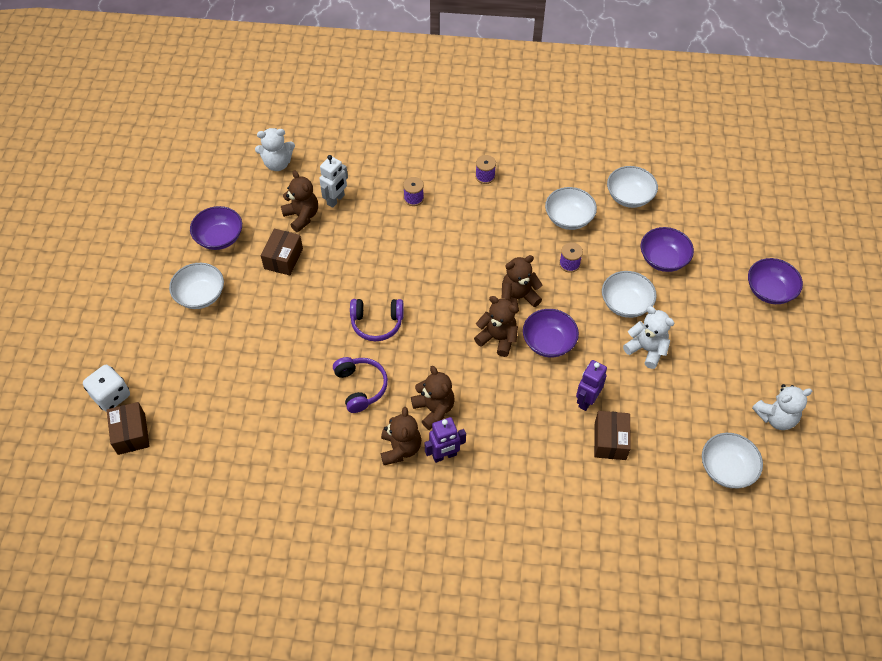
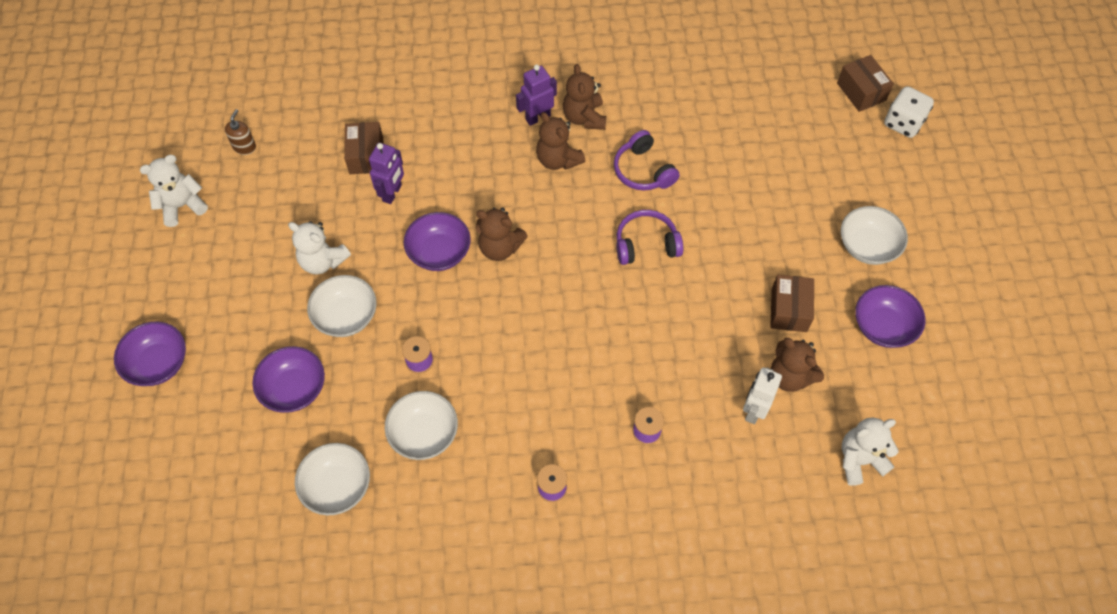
camera: 170 degrees right, 5 degrees up
(518, 298) = (481, 303): brown teddy bear -> none
(726, 468) = (244, 147): white bowl -> brown soap dispenser

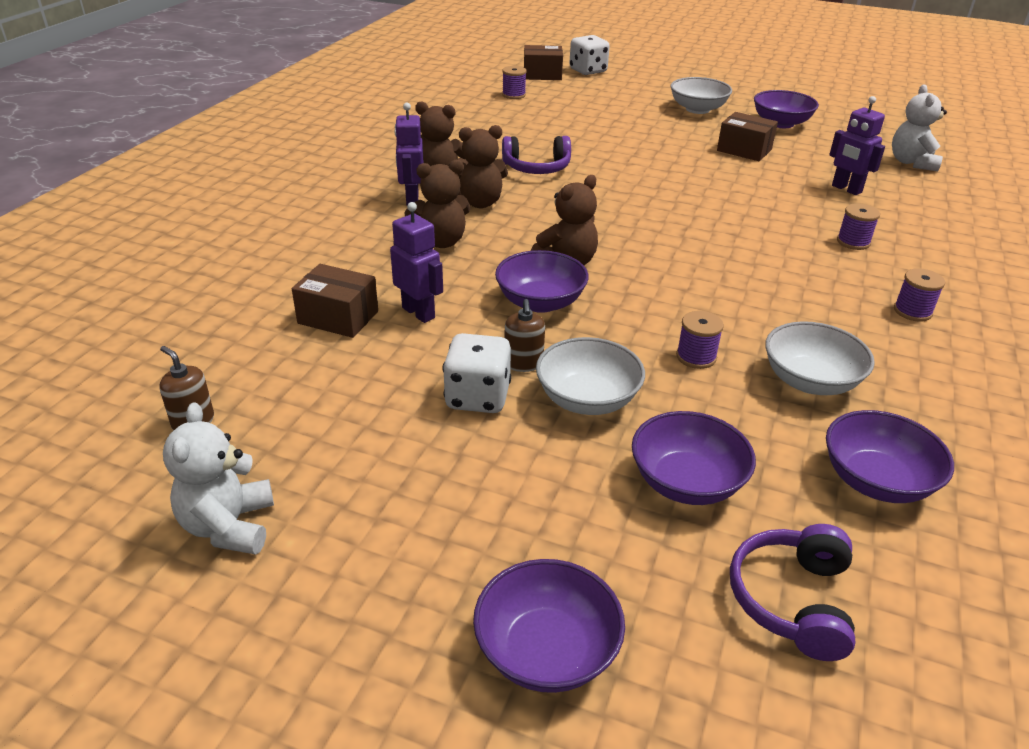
camera: 65 degrees left, 25 degrees down
(322, 261) = (477, 397): white teddy bear -> white dice
(337, 486) = (876, 481): white bowl -> purple bowl
(366, 270) = (523, 363): none -> brown soap dispenser
(646, 244) = (626, 188): purple headphones -> purple headphones (792, 600)
(754, 410) = (846, 189): white robot -> purple robot
(790, 92) = (513, 95): none -> purple spool
(790, 376) = (815, 166): brown teddy bear -> brown teddy bear (441, 242)

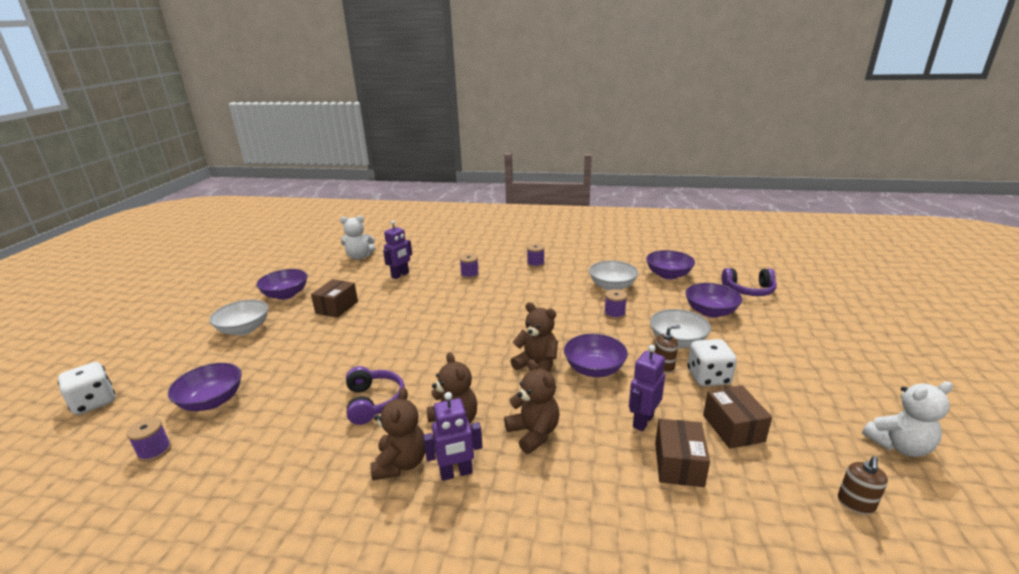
camera: 100 degrees left, 10 degrees down
(542, 75) = (86, 438): brown box -> brown box (733, 428)
(546, 650) = (833, 334): purple bowl -> purple bowl (212, 401)

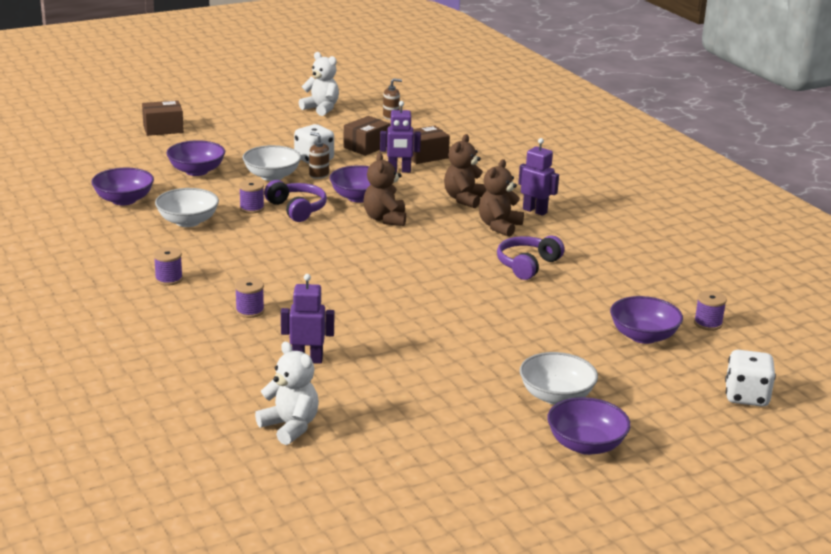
camera: 130 degrees left, 0 degrees up
(286, 295) = (462, 419): purple bowl -> purple bowl (586, 445)
(337, 307) = (436, 362): brown box -> brown box (163, 129)
(401, 463) = (557, 230): brown teddy bear -> none
(749, 290) = (126, 161): purple headphones -> purple headphones (297, 209)

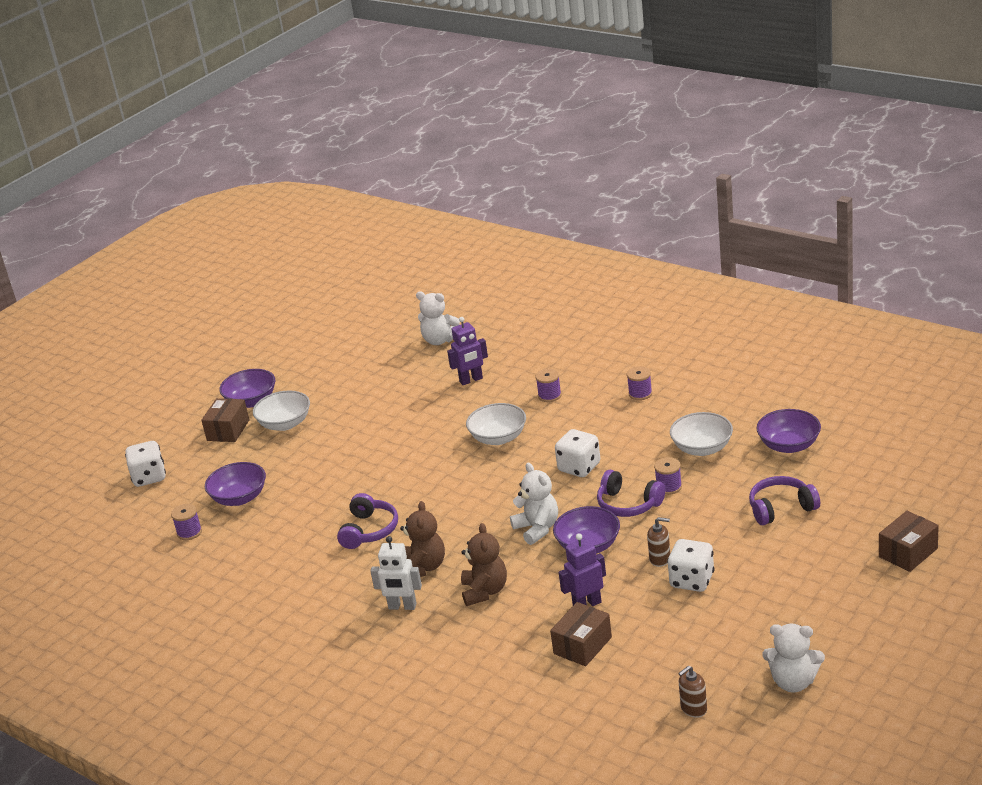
camera: 160 degrees right, 5 degrees up
(196, 171) = (781, 508): purple bowl -> purple headphones
(272, 176) = (703, 535): white bowl -> white bowl (498, 438)
(301, 244) = (579, 467): none -> white dice
(366, 146) = (661, 630): brown box -> brown box (228, 430)
(385, 219) = (537, 529): brown teddy bear -> white teddy bear
(535, 211) = (402, 606): purple robot -> white robot

